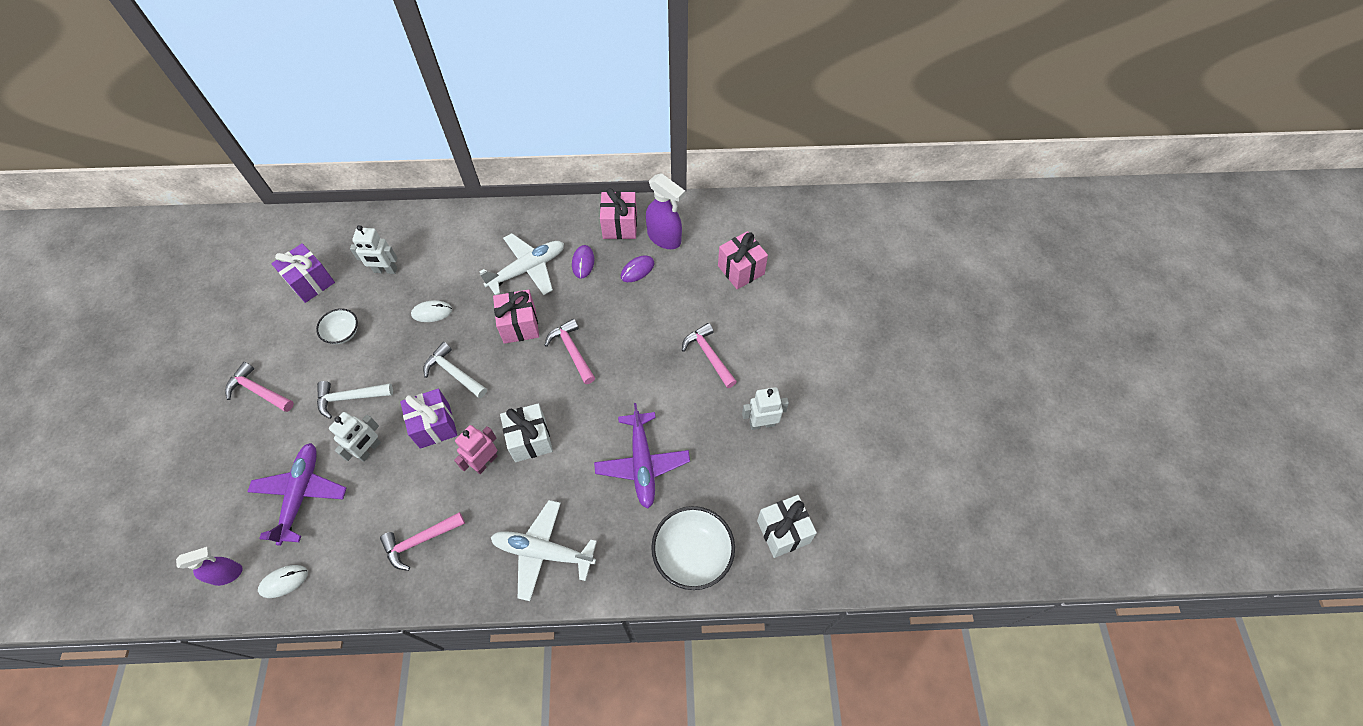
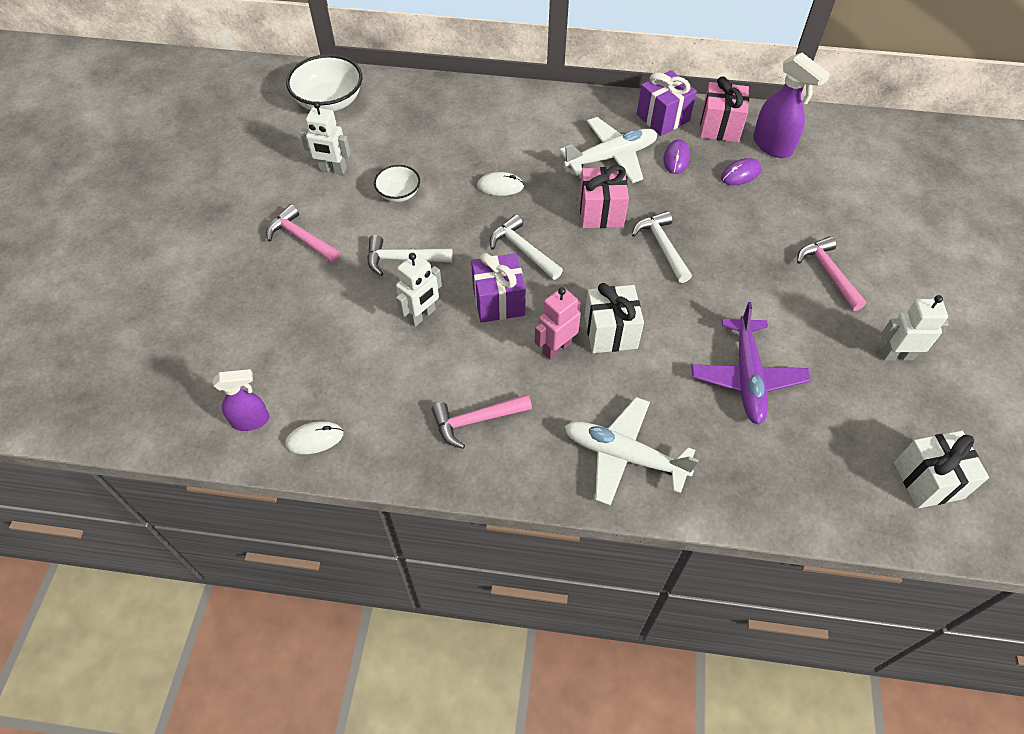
camera: 10 degrees right, 5 degrees down
(301, 494) = (341, 350): purple plane -> none
(311, 282) = (367, 140): purple gift -> purple gift (662, 118)
(385, 270) = (449, 138): white robot -> white robot (333, 170)
(572, 351) = (662, 246): pink hammer -> white hammer
(692, 554) = (811, 488): white bowl -> white bowl (329, 102)
(741, 270) = (866, 189): pink gift -> none

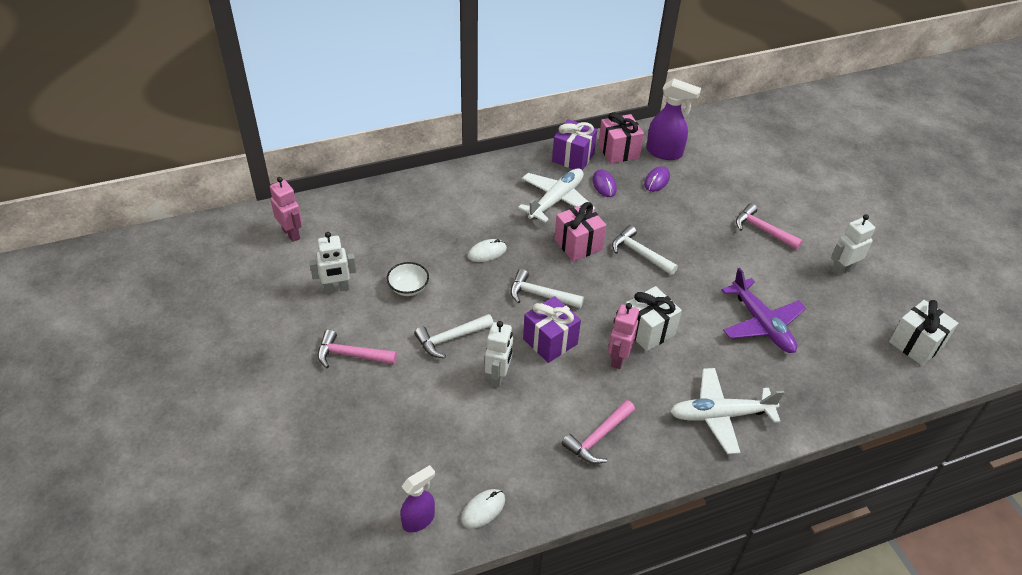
camera: 30 degrees left, 10 degrees down
(329, 102) = (291, 233): white bowl -> pink robot

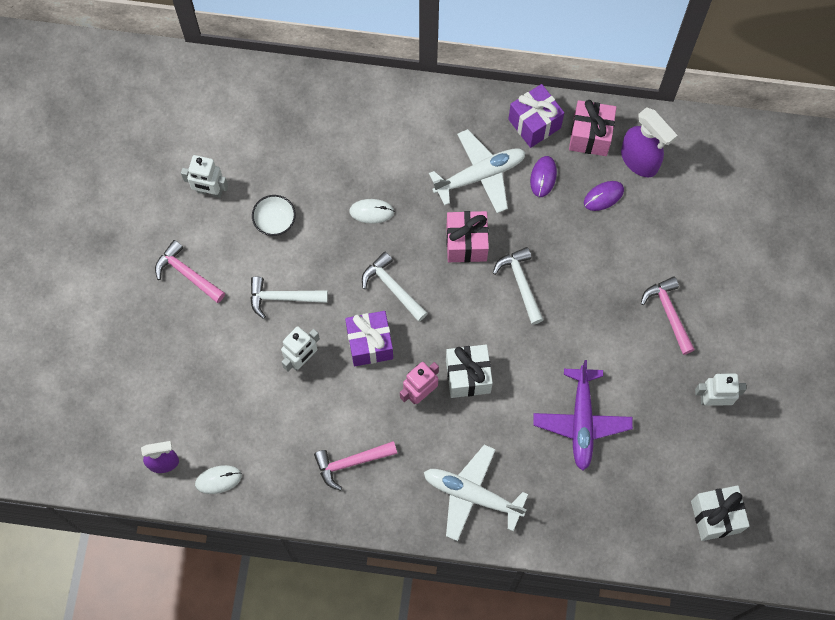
camera: 30 degrees right, 25 degrees up
(291, 233) = (199, 102): pink robot -> none

